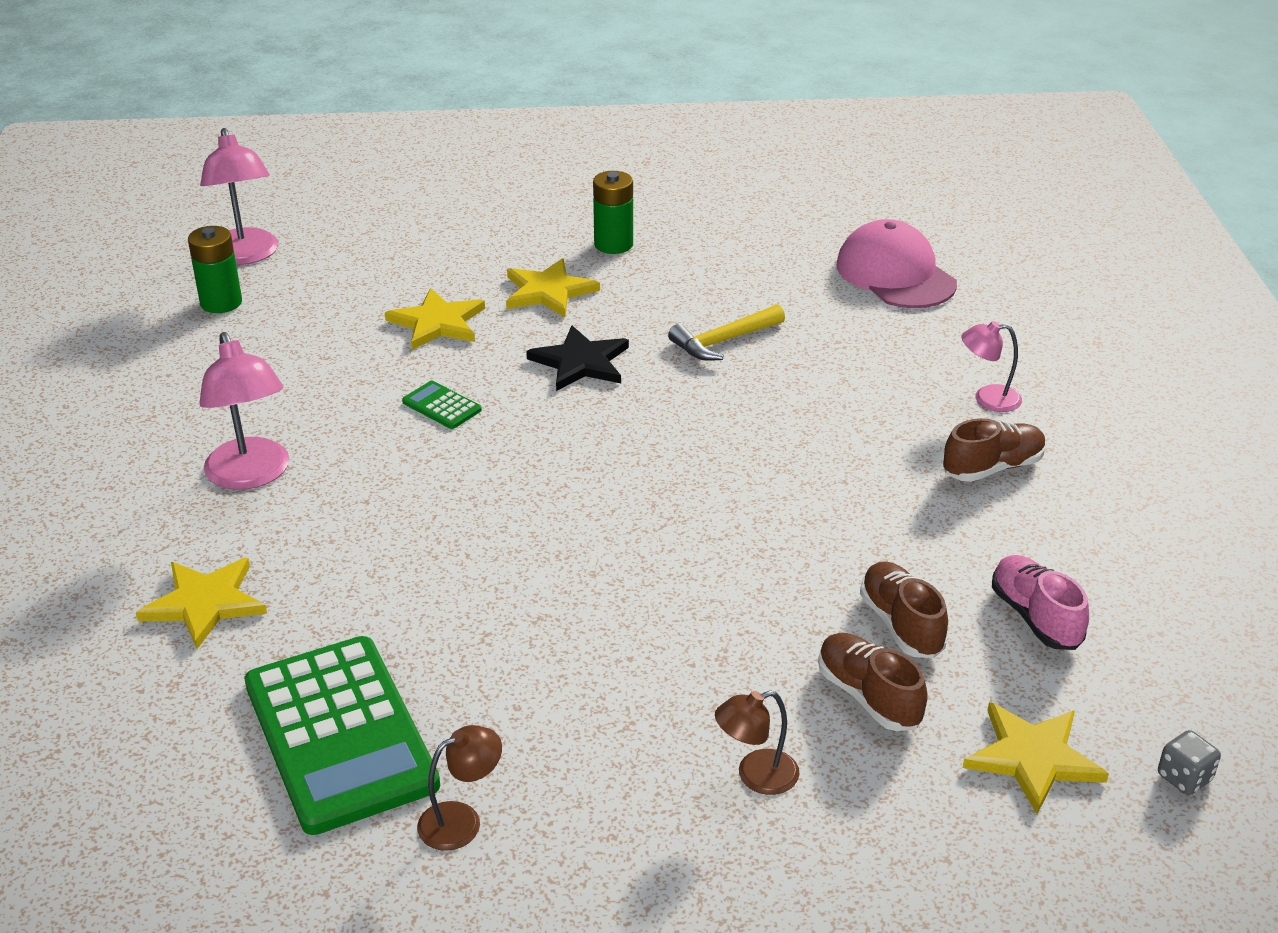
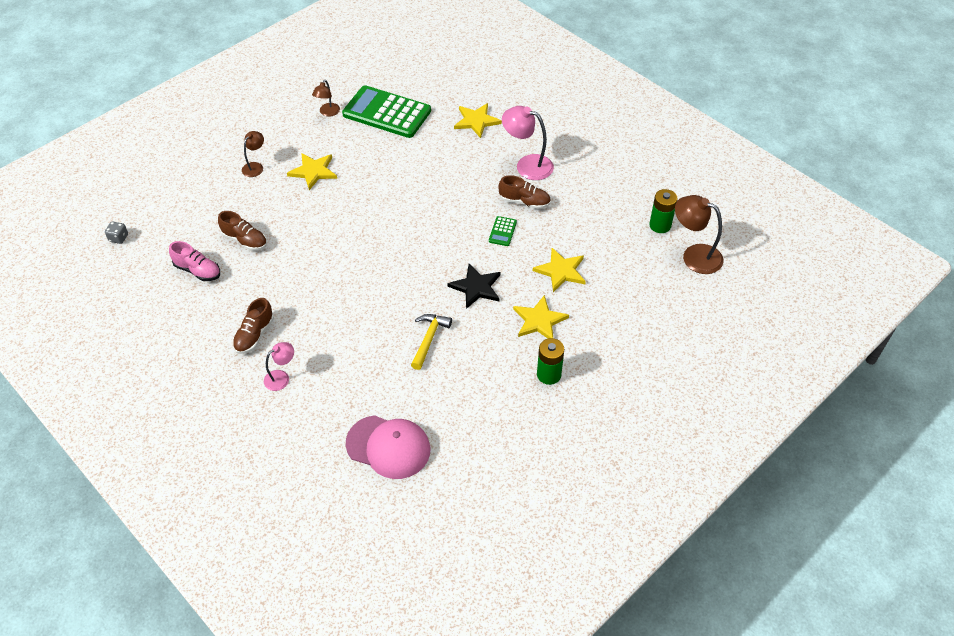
camera: 140 degrees right, 15 degrees up
(245, 256) = (694, 255): pink lamp -> brown lamp
(441, 406) = (502, 231): green calculator -> green calculator turned 105 degrees clockwise
(868, 696) = (238, 209): brown shoe -> brown shoe (524, 202)
(1032, 758) = (172, 218): yellow star -> yellow star (313, 171)

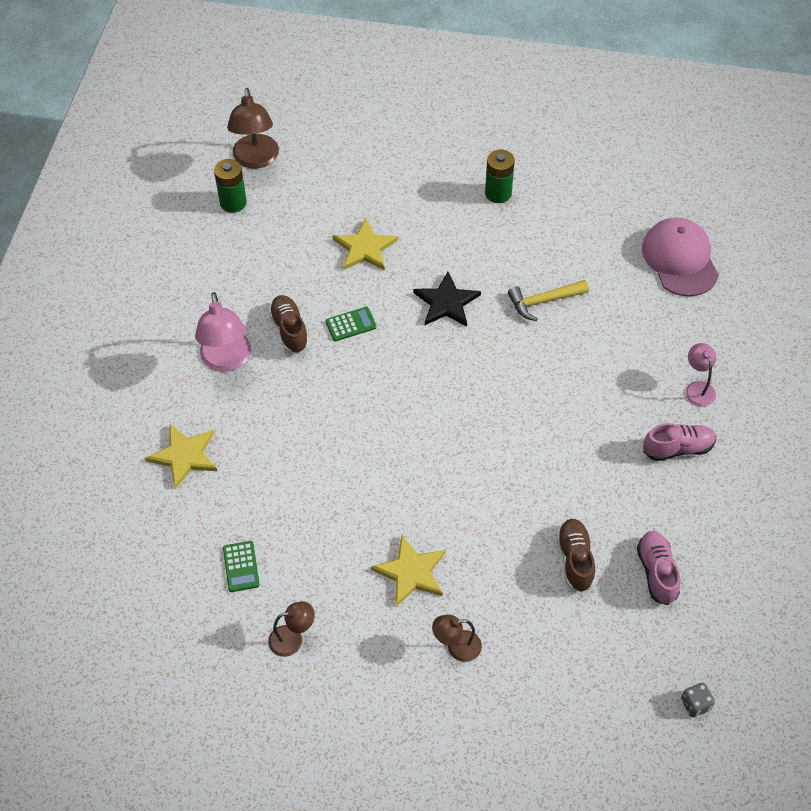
camera: 125 degrees left, 5 degrees up
(254, 335) = (678, 448): brown shoe -> pink shoe
(281, 377) = (698, 388): pink lamp -> pink lamp turned 60 degrees clockwise
(387, 113) = (241, 566): green calculator -> green calculator, size x0.41
(539, 320) = (443, 232): yellow star -> none

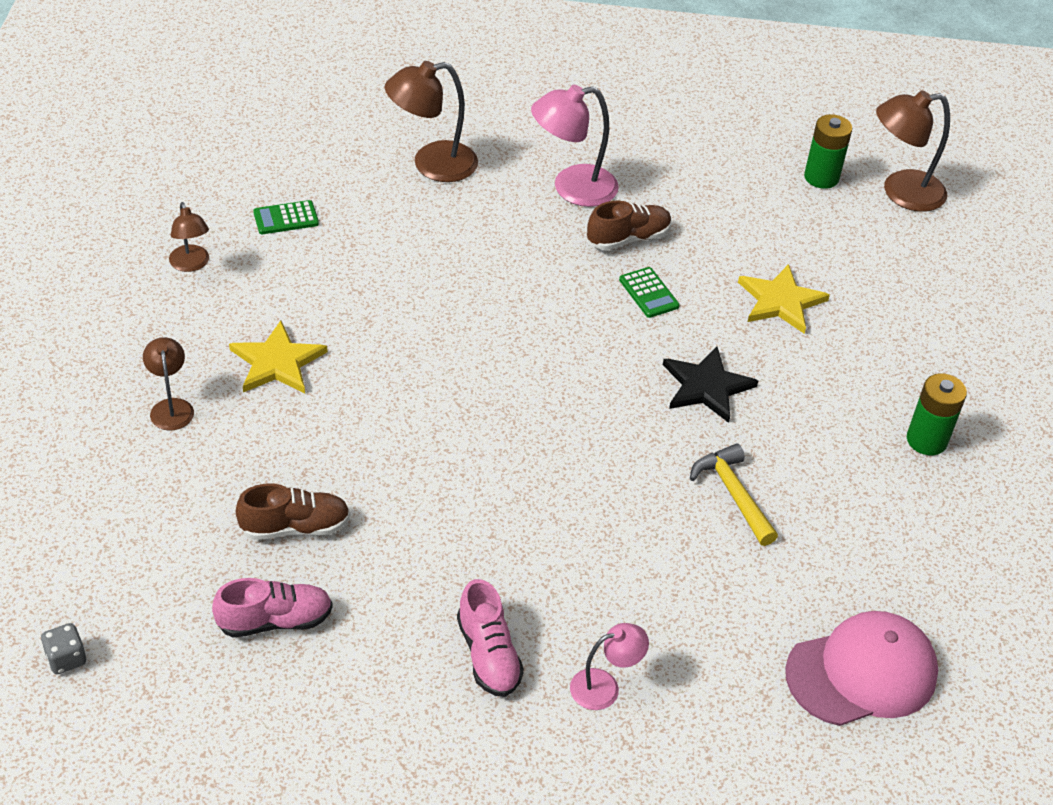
camera: 80 degrees right, 10 degrees down
(184, 456) = (432, 164): yellow star -> brown lamp

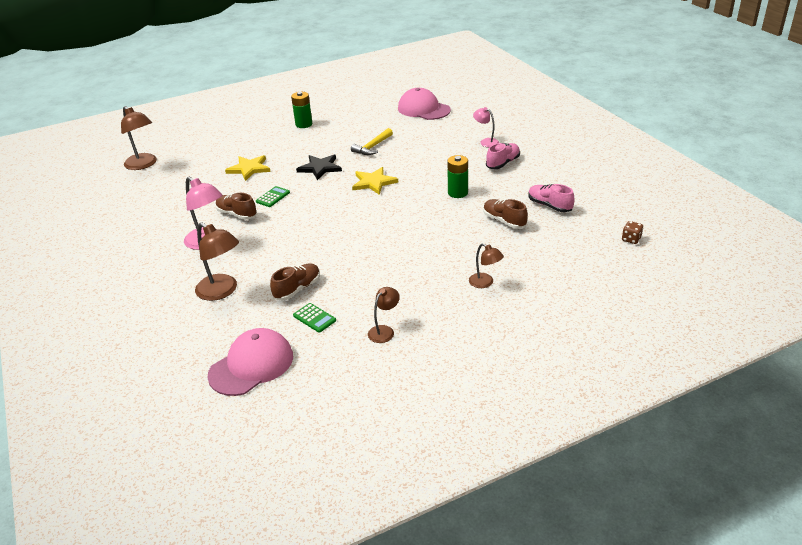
camera: 115 degrees left, 10 degrees down
(66, 659) = (631, 239): grey dice -> brown dice
(171, 407) = (485, 283): brown lamp -> brown lamp turned 90 degrees counterclockwise
(257, 142) = (251, 365): none -> pink cap
(277, 362) = (422, 268): yellow star -> yellow star (373, 182)
(364, 227) = (297, 289): none -> brown shoe
(821, 177) = (145, 184): green battery -> green battery (457, 193)

